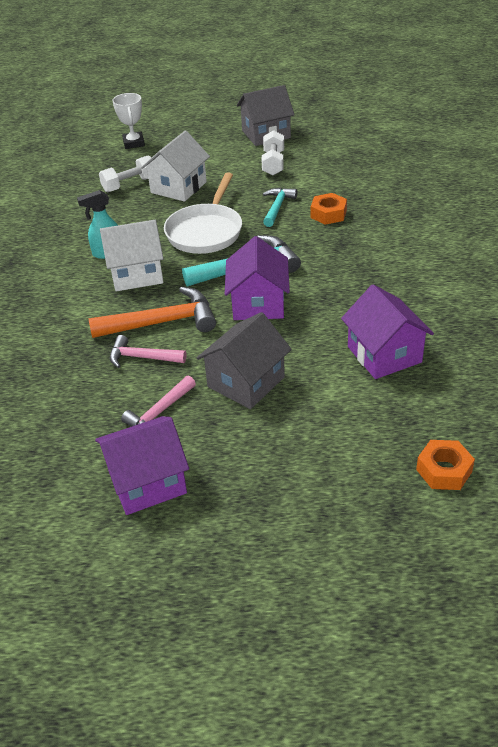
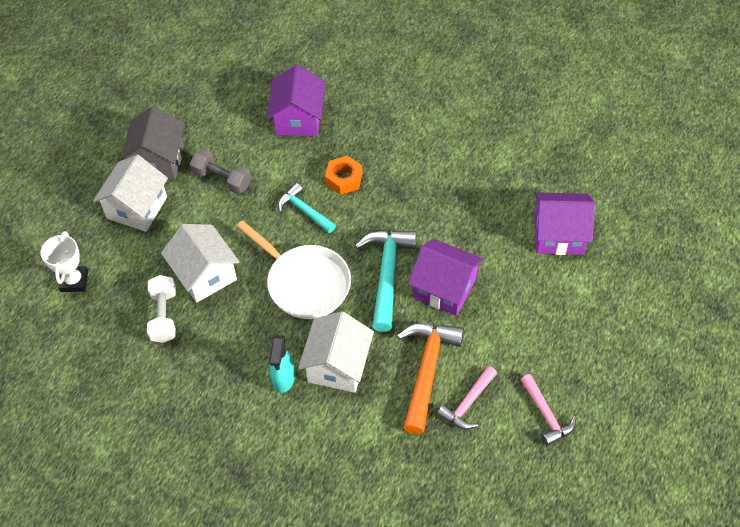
camera: 65 degrees left, 15 degrees up
(134, 143) = (74, 281): white trophy -> white trophy turned 75 degrees clockwise
(147, 482) = (621, 451): purple house -> purple house (298, 119)
(215, 142) = (137, 208): none -> white house
(246, 382) = (541, 339): grey house -> none
(273, 163) = (222, 179): white dumbbell -> grey dumbbell
(444, 470) = (693, 261): orange nut -> none

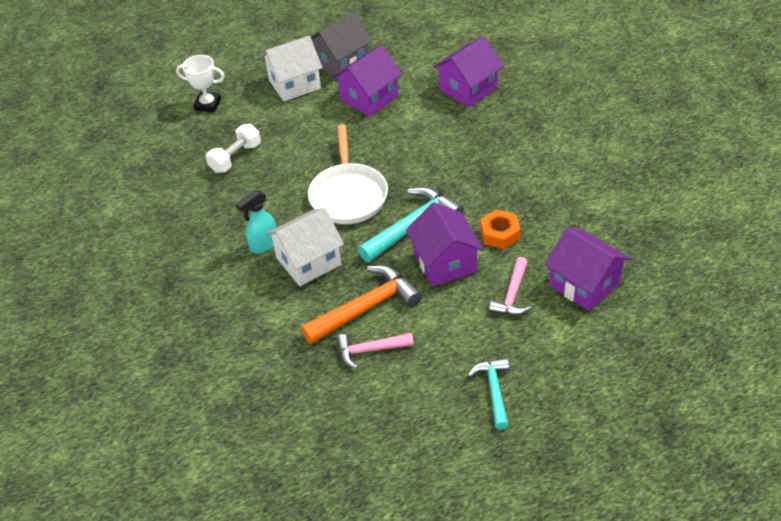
camera: 45 degrees right, 10 degrees down
(74, 281) = (208, 105): white trophy -> white trophy turned 60 degrees clockwise
(205, 274) = (289, 149): white house -> none
(222, 179) = (369, 98): grey dumbbell -> purple house
(304, 211) = (402, 150): turquoise hammer -> turquoise hammer (494, 391)
(344, 179) = (455, 146): orange nut -> orange nut (499, 234)
(546, 415) = (420, 401): pink hammer -> pink hammer (512, 295)

